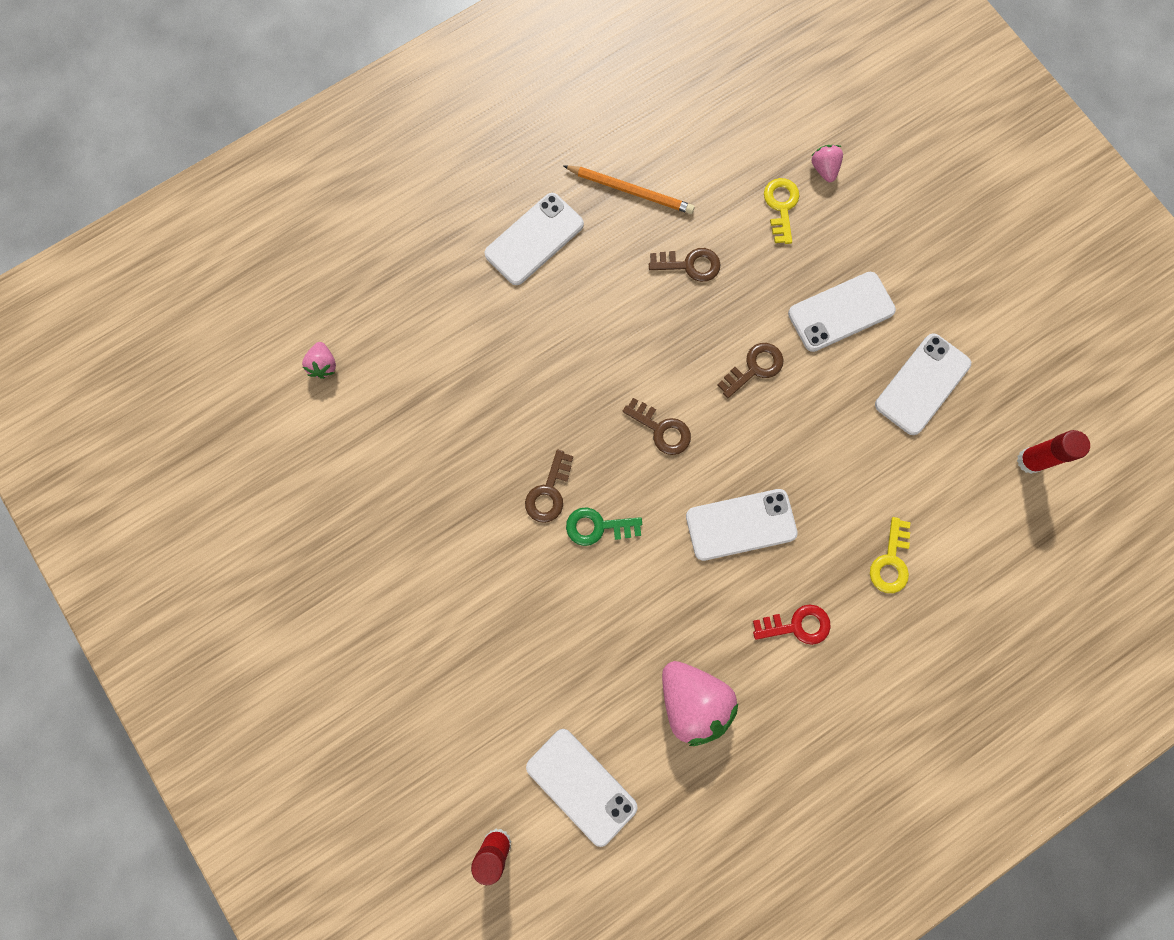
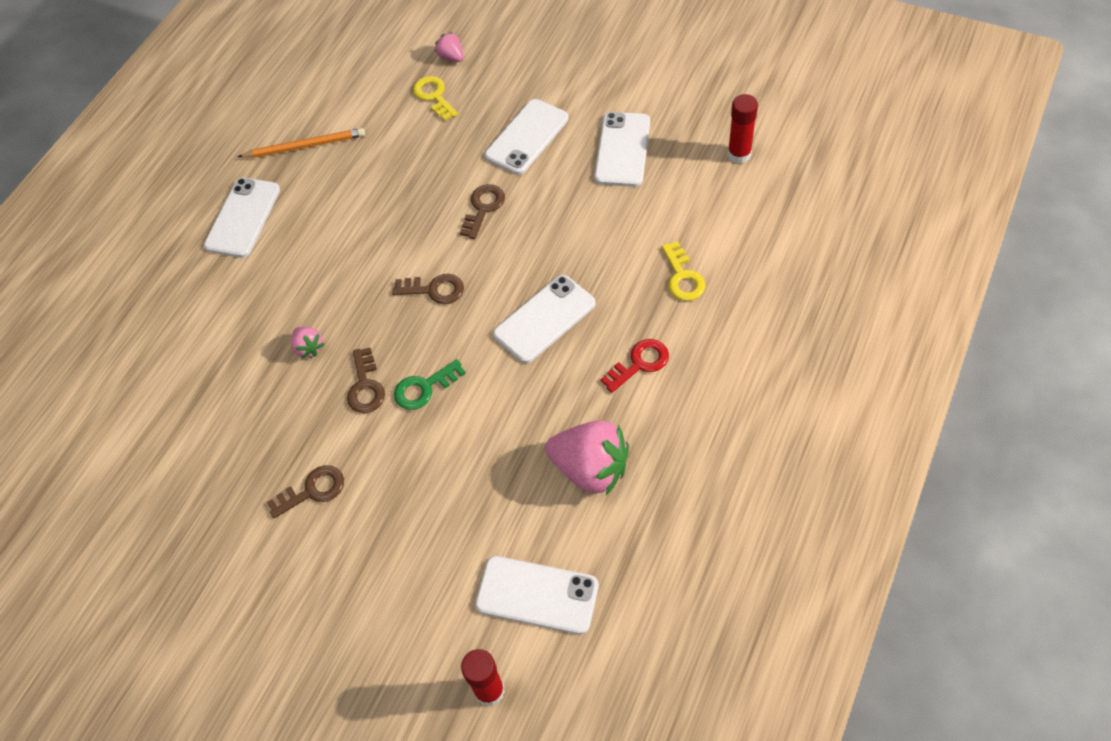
camera: 25 degrees left, 20 degrees down
(323, 365) = (103, 403): pink strawberry -> pink strawberry (309, 348)
(690, 265) = (385, 169): brown key -> brown key (312, 490)

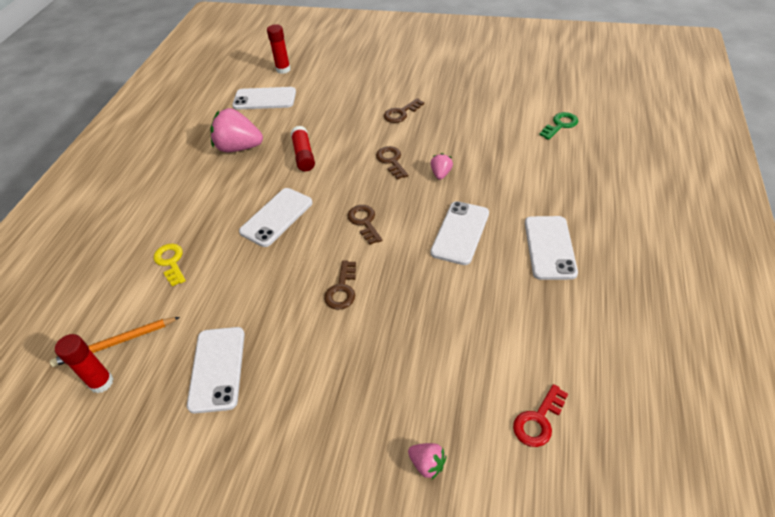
camera: 165 degrees right, 10 degrees down
(305, 146) = (536, 321): orange pencil -> orange pencil (116, 343)
(309, 348) = (441, 174): pink strawberry -> pink strawberry turned 60 degrees clockwise
(424, 388) = (352, 166): green key -> green key (560, 125)
(434, 96) = (428, 403): yellow key -> none
(434, 290) = (364, 222): brown key -> brown key turned 75 degrees clockwise
(490, 428) = (303, 155): none -> red glue stick
(527, 137) = (315, 367): white phone -> white phone (460, 233)
(639, 363) = (207, 202): red key -> red key (538, 420)

